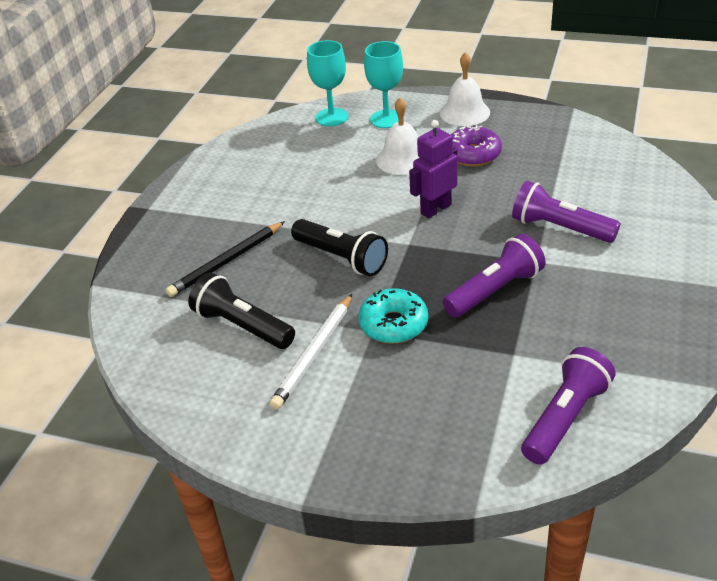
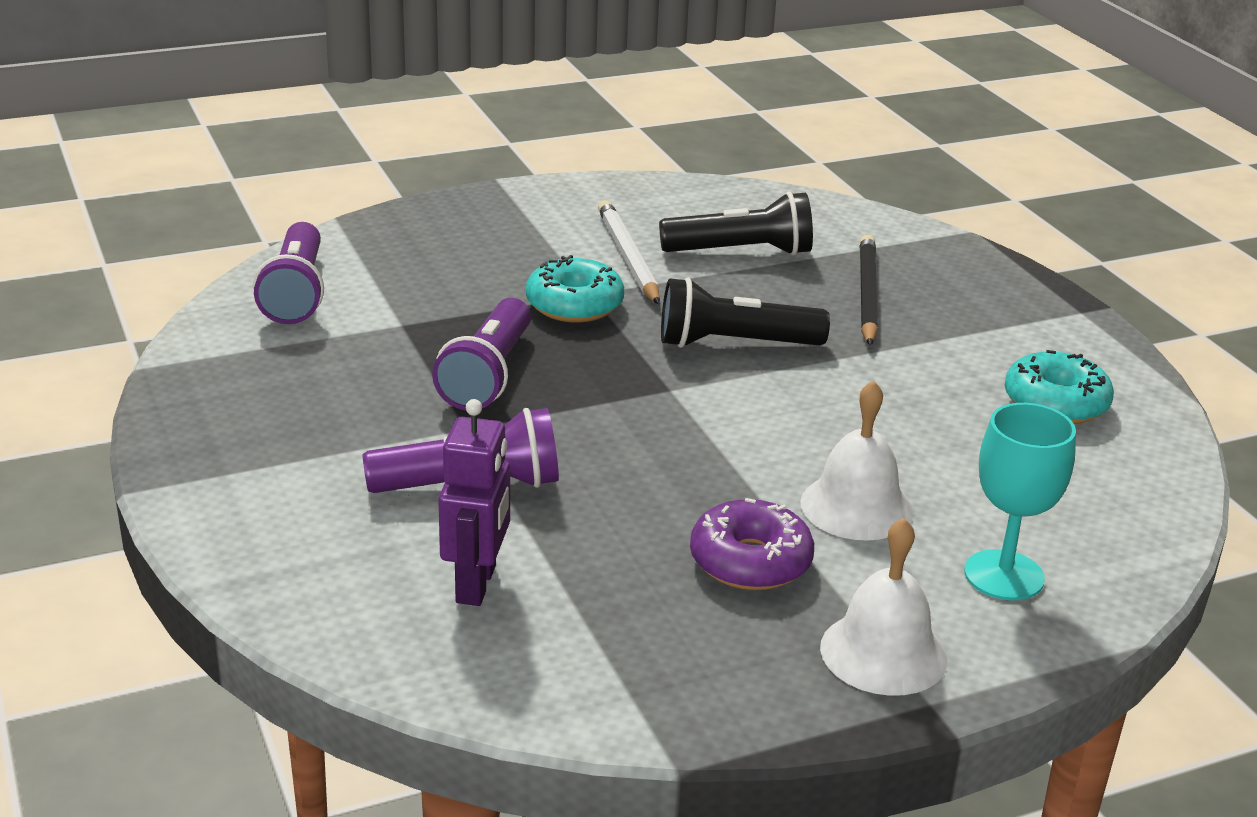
camera: 135 degrees right, 10 degrees down
(250, 169) = (1055, 403): none -> turquoise donut
(332, 117) = (1103, 540): turquoise goblet -> none
(435, 209) = (693, 446): purple robot -> purple robot (477, 584)

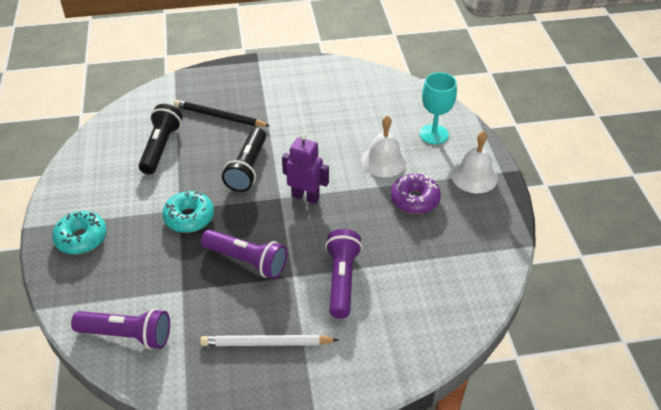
camera: 75 degrees left, 15 degrees up
(477, 584) = (417, 288): purple robot -> purple robot (305, 197)
(628, 257) = (147, 189): white pencil -> white pencil (266, 343)
(1055, 403) = (325, 88): turquoise donut -> turquoise donut (81, 238)

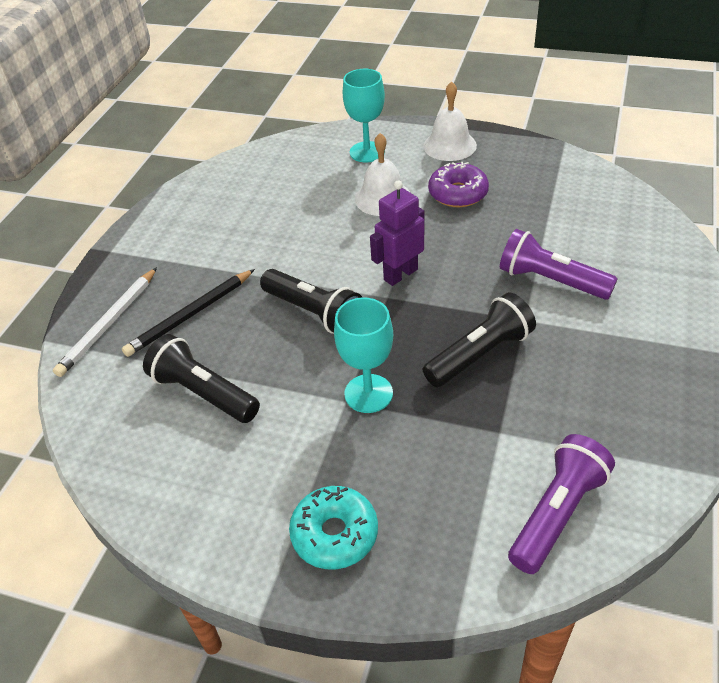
camera: 60 degrees left, 0 degrees up
(189, 217) = (368, 393): turquoise donut -> turquoise goblet
(247, 261) = (479, 354): purple flashlight -> black flashlight
(266, 343) = (622, 369): white pencil -> white pencil (109, 324)

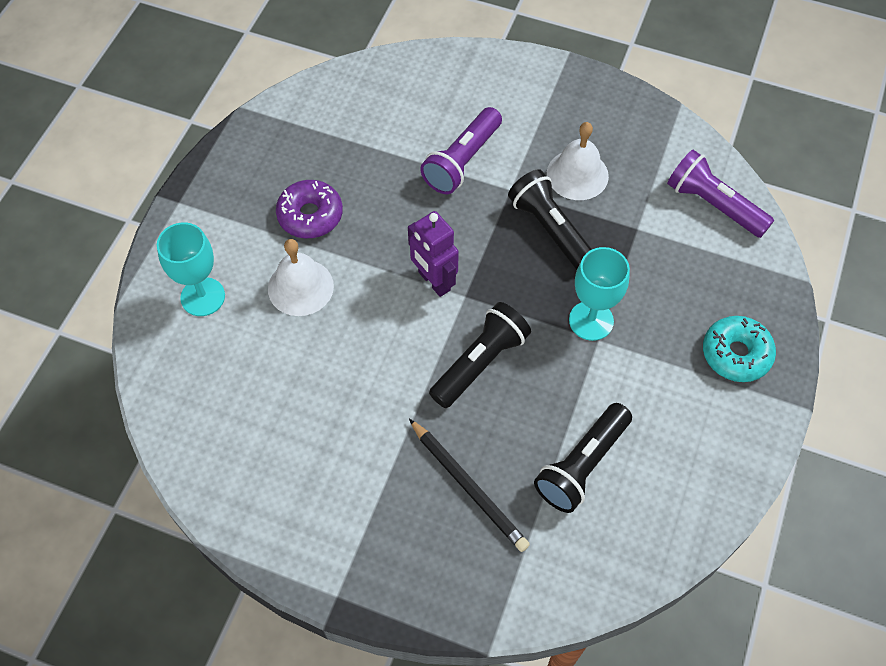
camera: 90 degrees left, 15 degrees up
(109, 324) = (471, 577): white pencil -> none
(449, 145) = (215, 211): white bell -> white bell (577, 174)

